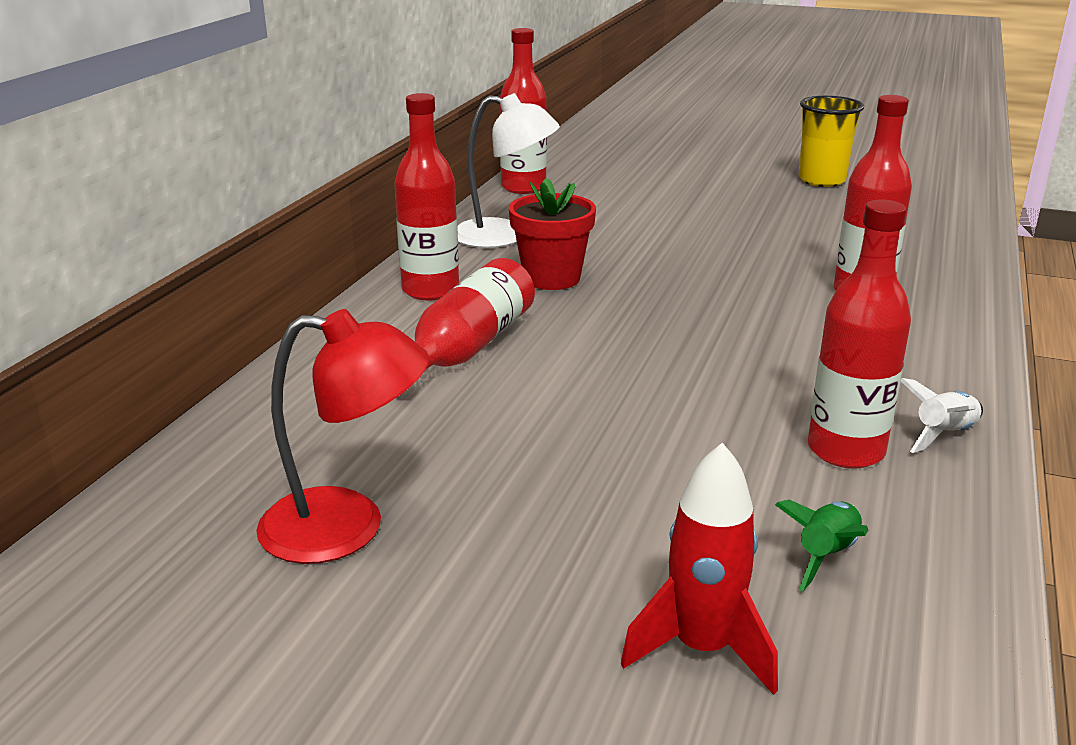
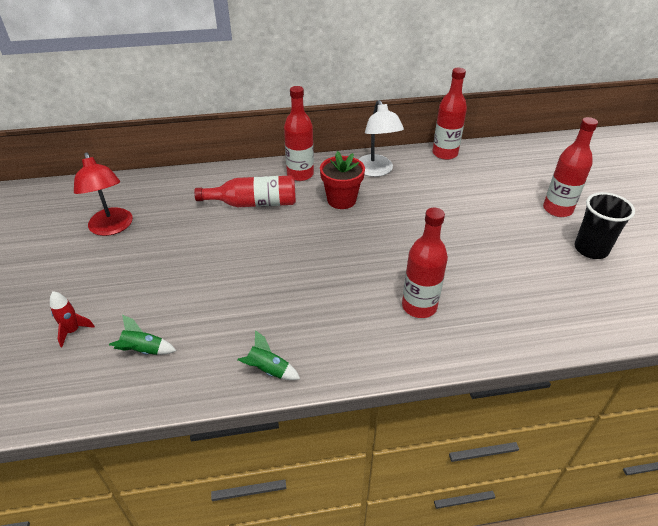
camera: 60 degrees right, 15 degrees up
(702, 648) = (73, 331): red rocket -> red rocket, size x0.65
(821, 180) = (591, 249): yellow cup -> black cup
(845, 451) = (232, 338): red bottle -> red bottle (557, 209)
(944, 435) = (268, 370): white rocket -> green rocket

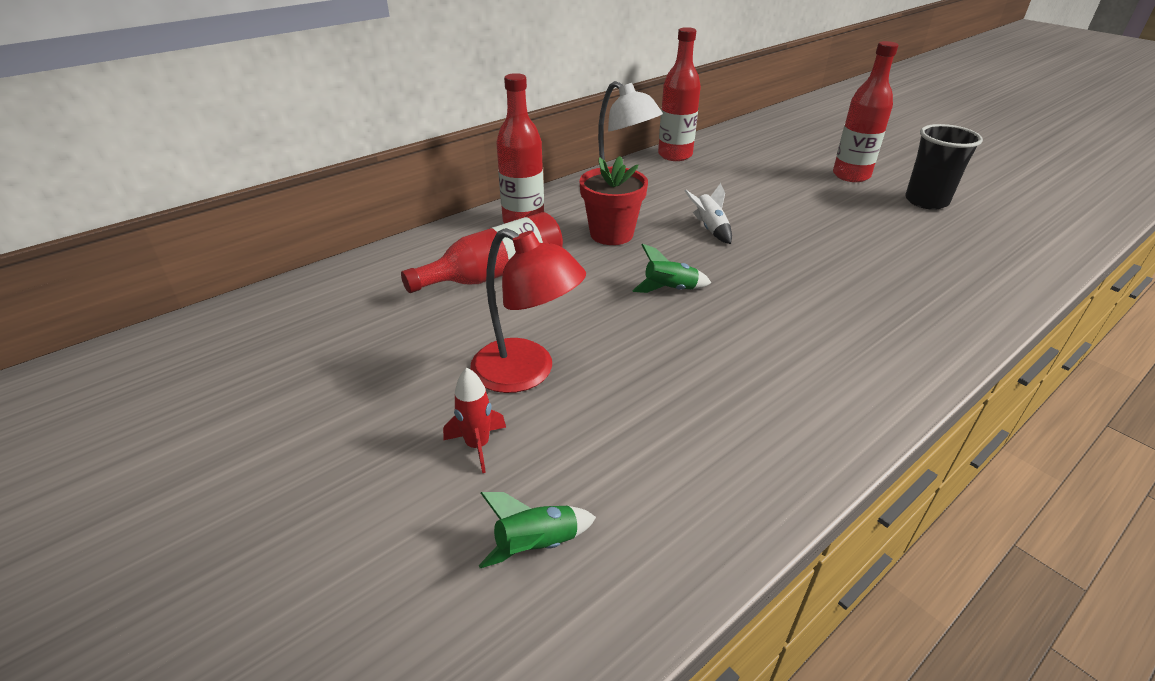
camera: 30 degrees left, 5 degrees down
(73, 331) = (366, 578): red rocket -> red rocket (477, 445)
(112, 228) = (283, 381): red lamp -> red lamp (526, 373)
(268, 370) = (760, 478): green rocket -> green rocket (670, 289)
(406, 217) = (710, 229): none -> white rocket
(419, 306) = (842, 317): red bottle -> none

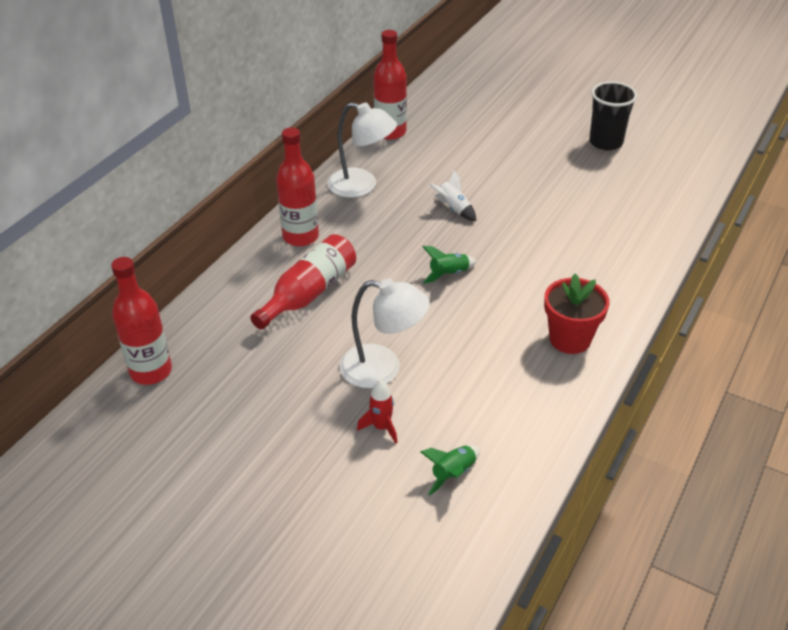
camera: 20 degrees left, 5 degrees up
(526, 373) = (383, 369): red lamp -> white lamp
(611, 234) = (379, 232): red flower pot -> red flower pot (570, 339)
(851, 175) = (542, 126): red bottle -> red bottle (151, 371)

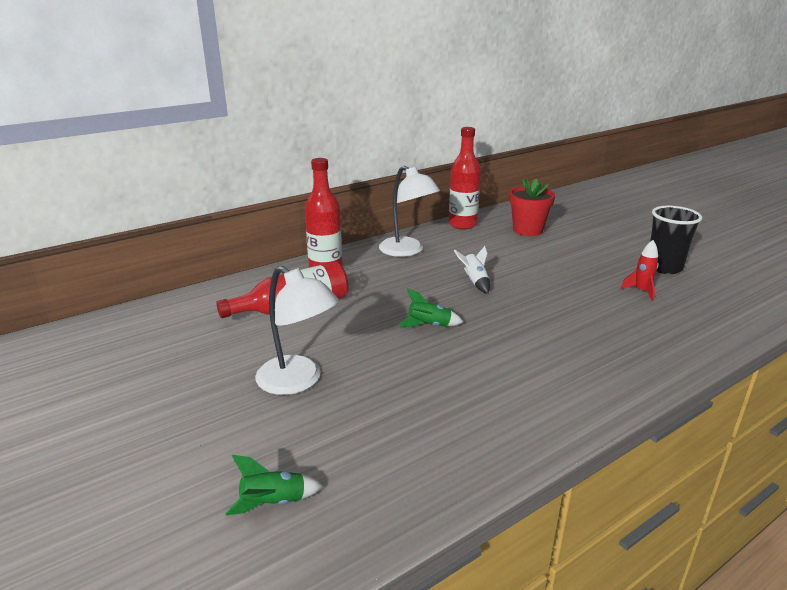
camera: 25 degrees right, 15 degrees down
(151, 371) = (114, 326): red bottle -> none
(381, 427) = (247, 431): red rocket -> red rocket (641, 291)
(570, 339) = (513, 413): red flower pot -> red flower pot (527, 230)

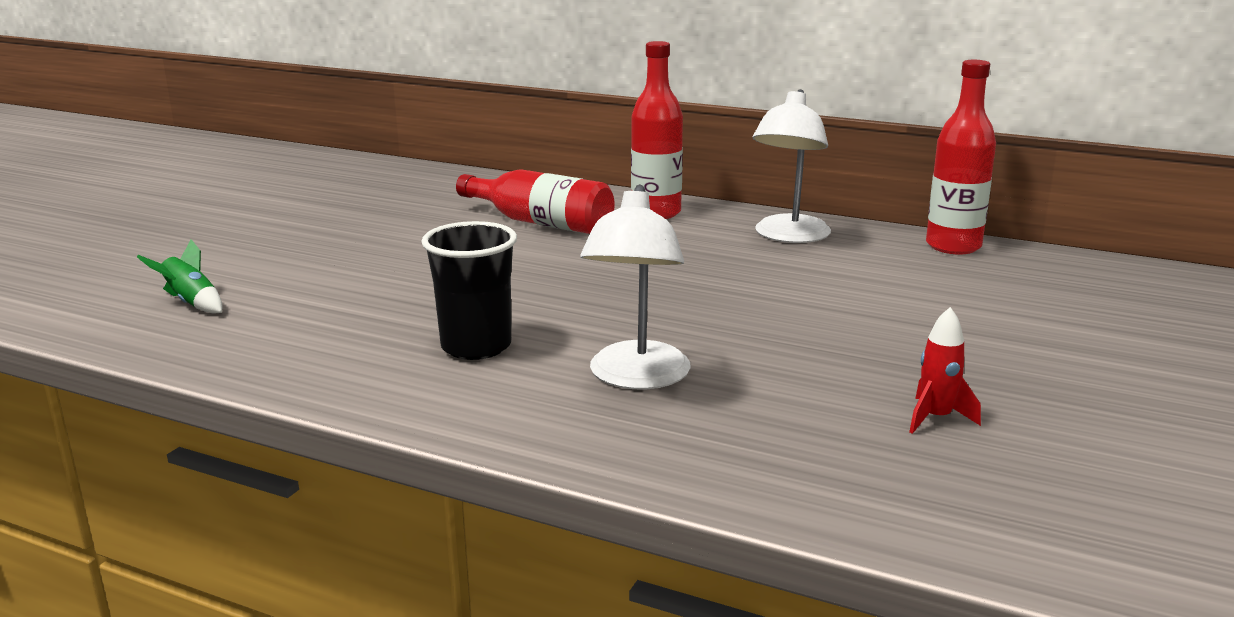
camera: 60 degrees right, 5 degrees down
(298, 381) = (392, 263): white lamp -> white lamp (636, 377)
(429, 326) = (587, 292): green rocket -> none
(475, 282) = (758, 292): white rocket -> none
(527, 230) = (1030, 291): red flower pot -> none
(664, 267) = (1094, 429): black cup -> black cup (476, 347)

